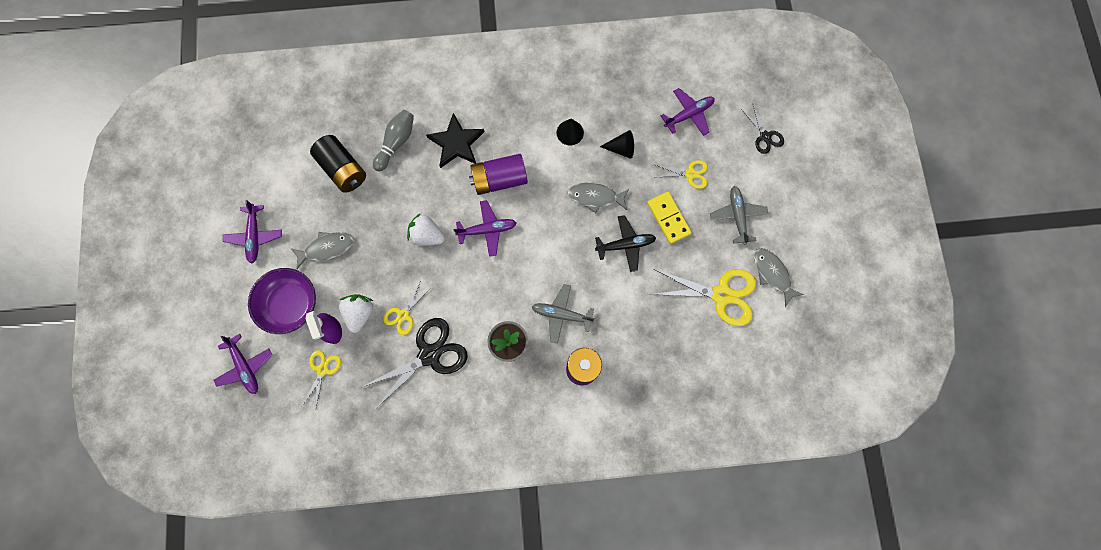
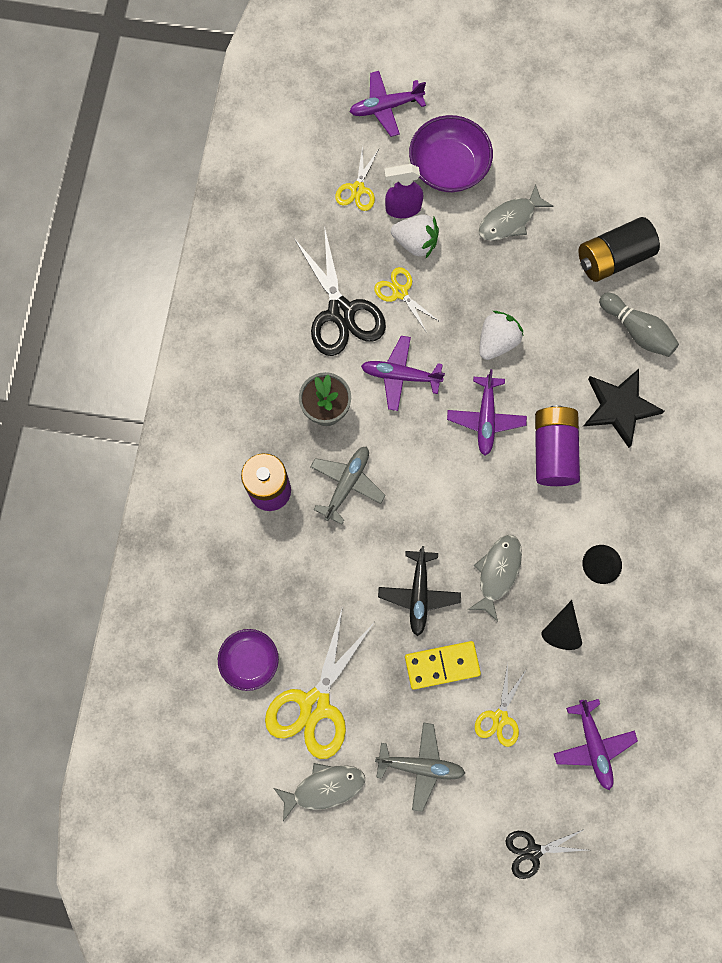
camera: 105 degrees right, 0 degrees up
(255, 236) = (546, 141): purple plane -> purple plane (400, 375)
(322, 370) = (357, 189): yellow scissors -> yellow scissors turned 75 degrees clockwise
(326, 248) = (510, 220): grey fish -> grey fish turned 60 degrees clockwise
(706, 348) = (250, 660): none -> purple bowl

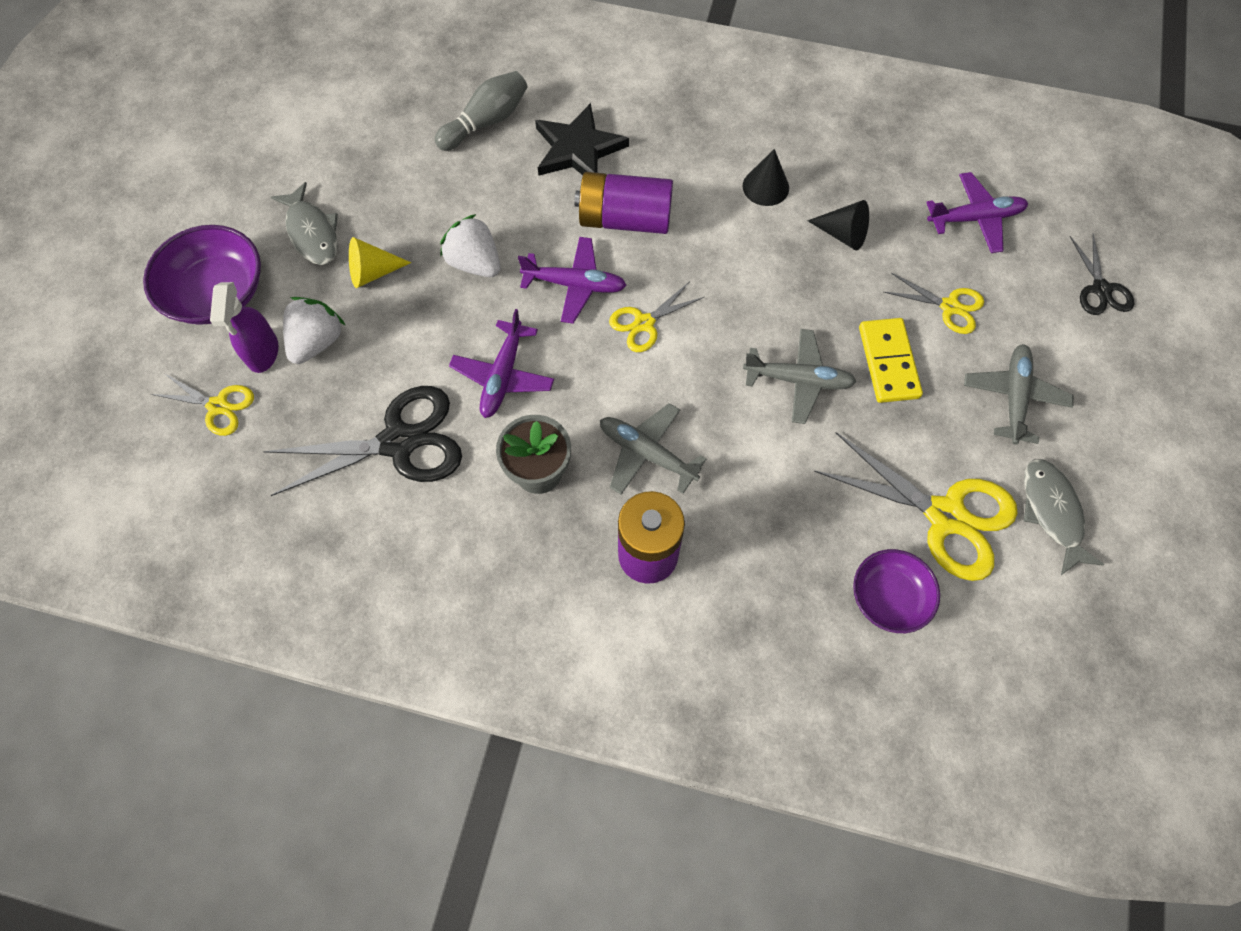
camera: 85 degrees left, 10 degrees down
(385, 107) = (103, 361): purple plane -> none
(400, 292) = (384, 366): yellow scissors -> yellow scissors (644, 323)
(418, 594) = (799, 380): black plane -> grey plane
(479, 270) = (373, 272): none -> yellow cone
(497, 572) = (773, 292): grey fish -> none
(613, 258) = (389, 134): black battery -> none

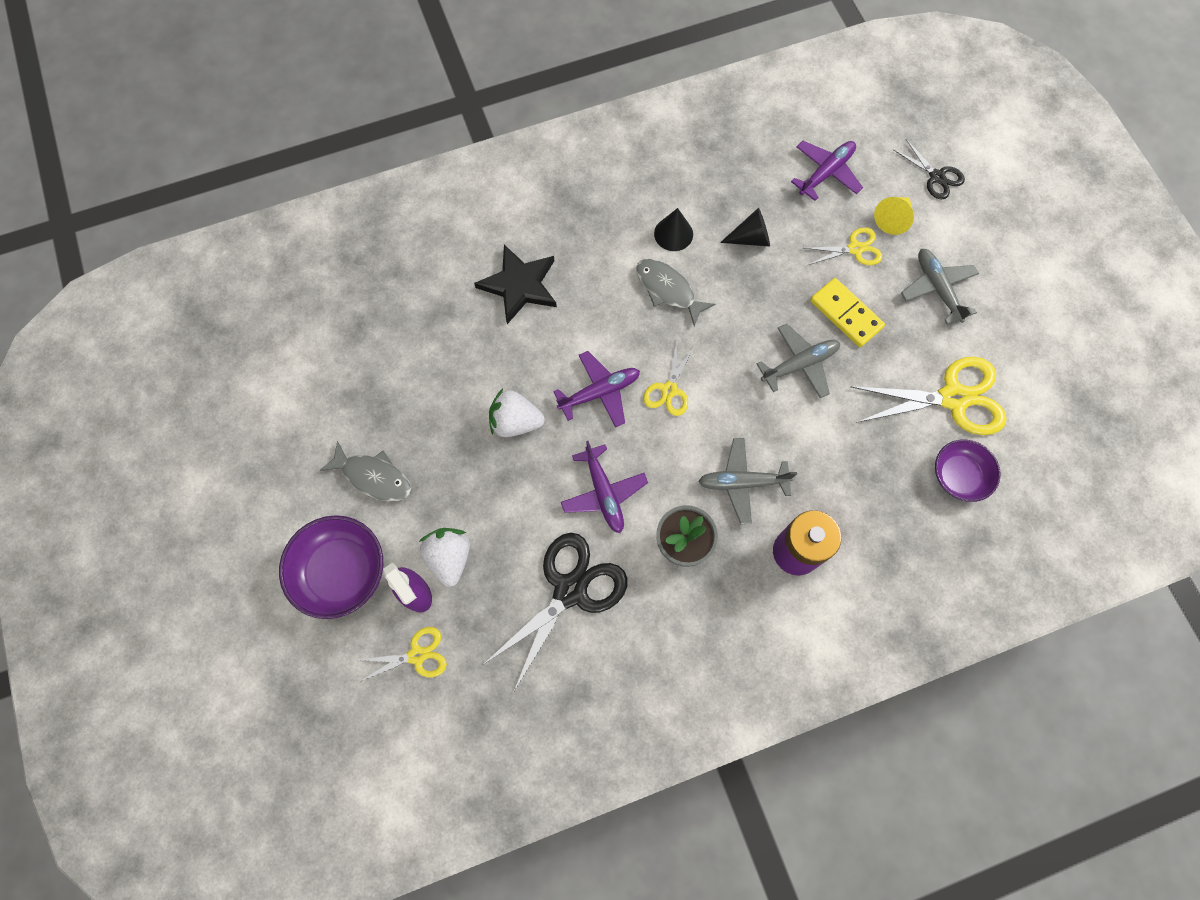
camera: 35 degrees left, 5 degrees up
(373, 272) = (446, 478): yellow cone -> yellow cone (893, 219)
(486, 122) = (433, 305): grey bowling pin -> none
(625, 219) = (595, 320): purple battery -> none
(1052, 512) = (1011, 353): grey fish -> grey fish (668, 290)

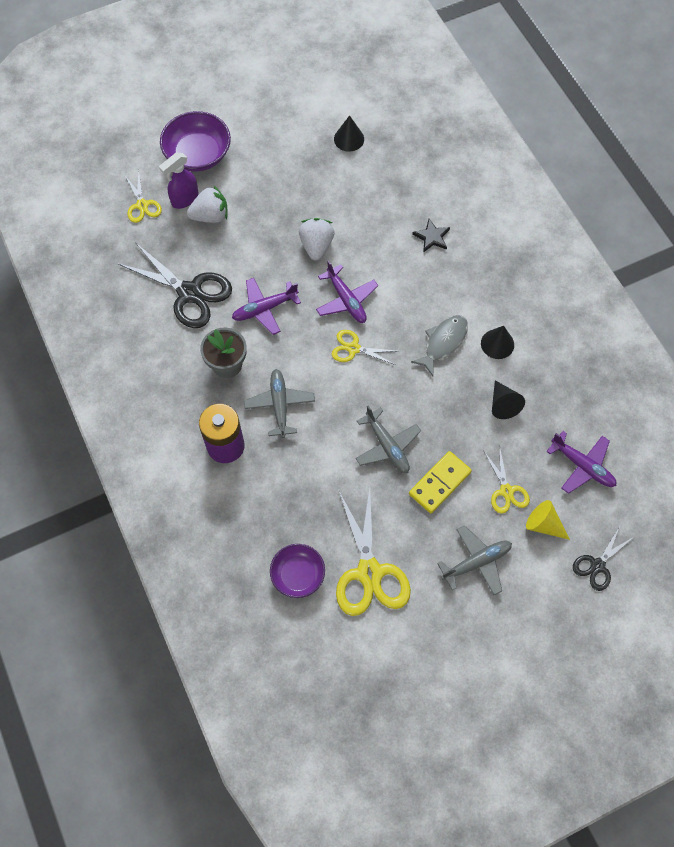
camera: 85 degrees right, 5 degrees down
(352, 368) = (349, 139): none -> black cone
(373, 477) = (267, 163): grey fish -> none
(519, 285) = (432, 237): black star -> black star, size x0.57

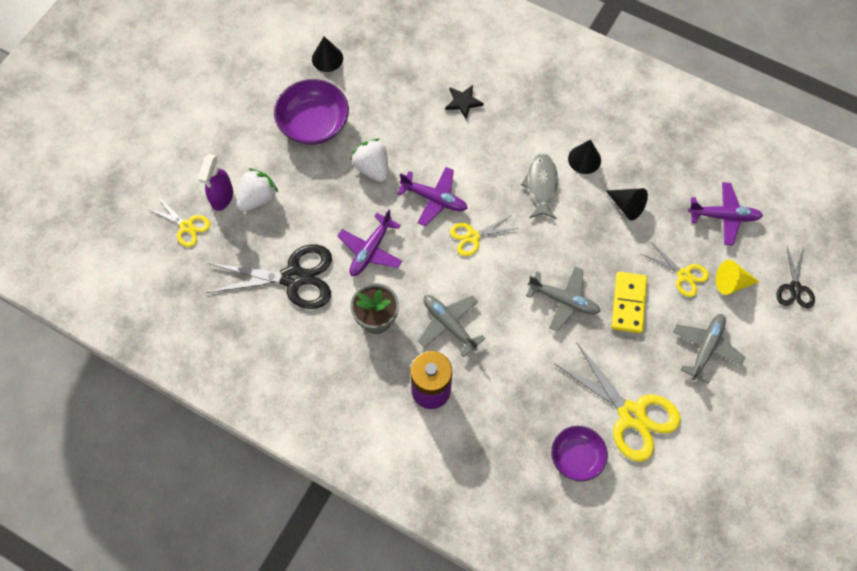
camera: 35 degrees left, 0 degrees up
(198, 154) = (202, 150): purple bowl -> purple bowl (314, 124)

